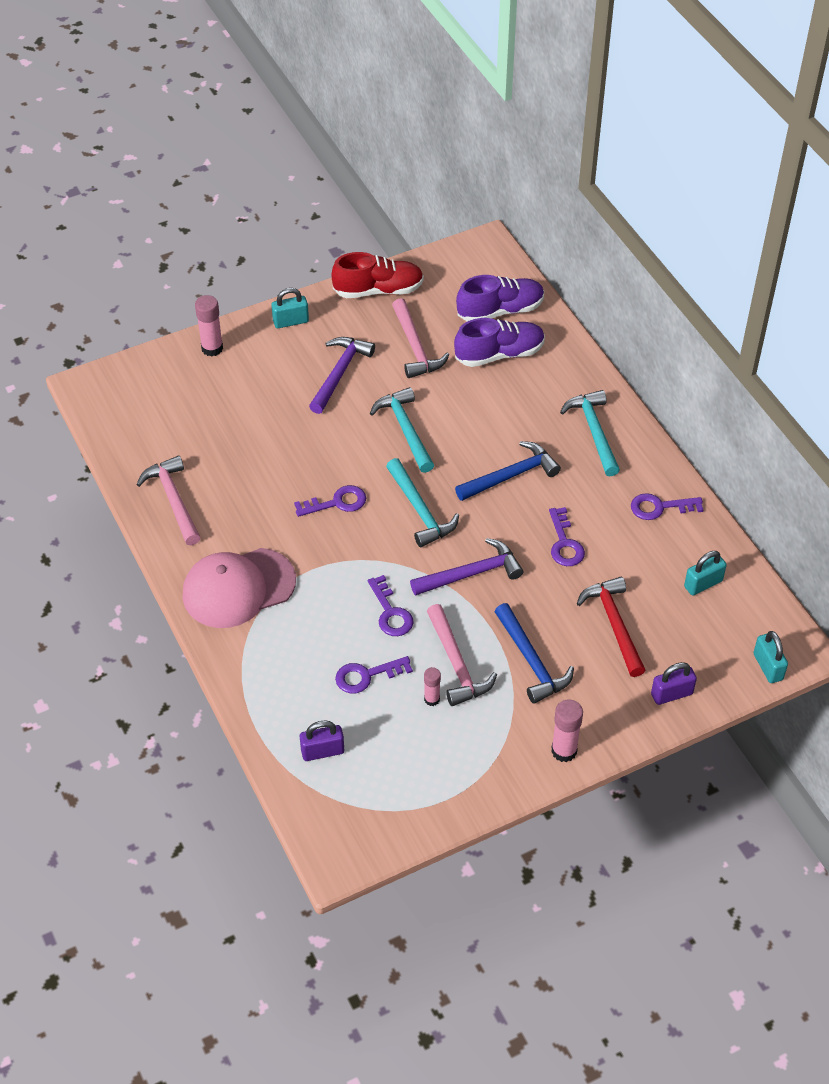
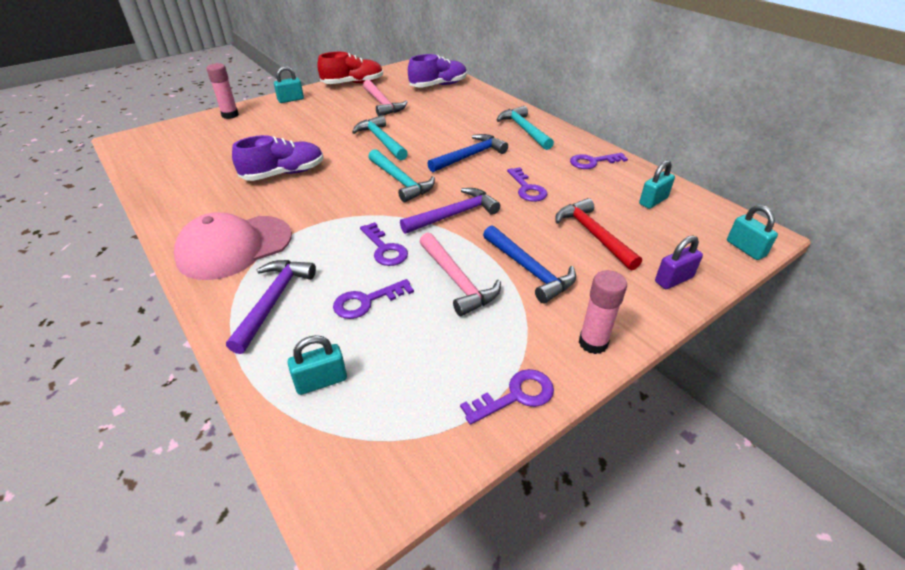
camera: 10 degrees left, 10 degrees down
(173, 500) = (182, 195): pink hammer -> none
(322, 751) = (321, 381): purple padlock -> turquoise padlock
(337, 502) = (328, 183): purple key -> purple key (515, 396)
(339, 373) = (327, 119): purple hammer -> purple hammer (273, 301)
(432, 699) = (438, 313): pink glue stick -> none
(499, 354) = (443, 102): purple shoe -> purple shoe (284, 173)

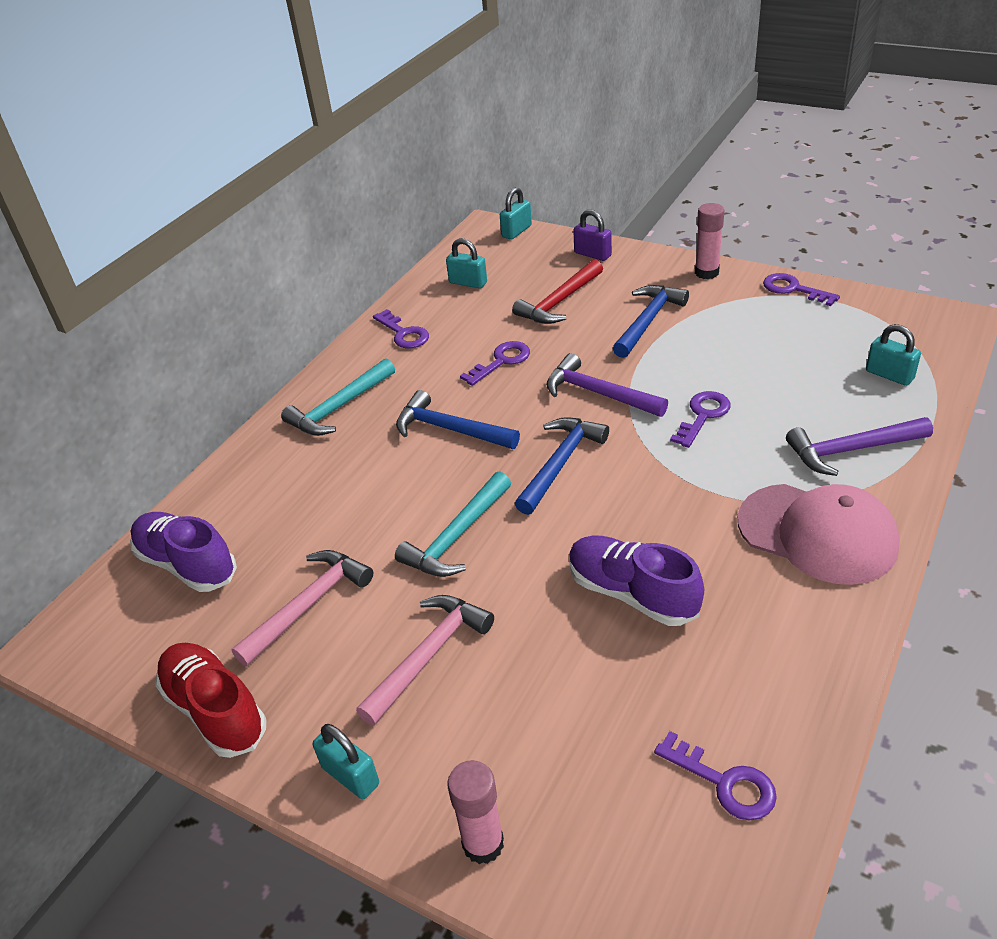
camera: 110 degrees left, 0 degrees up
(366, 301) = (785, 392): purple key -> purple key (724, 782)
(401, 181) = (560, 463): turquoise hammer -> blue hammer
(457, 280) = (703, 353): pink hammer -> pink hammer (428, 655)

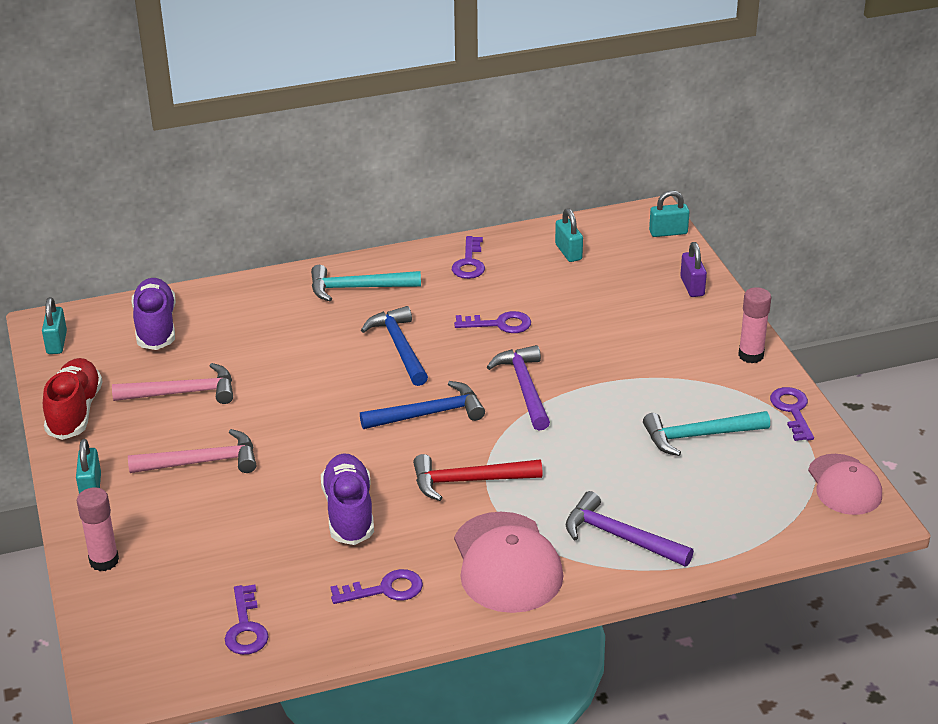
camera: 40 degrees right, 5 degrees down
(457, 536) = (307, 413): turquoise hammer -> turquoise hammer (699, 436)
(559, 302) = (607, 308): red hammer -> red hammer (469, 481)
(648, 321) = (643, 362): blue hammer -> none
(703, 416) = (565, 448): purple key -> purple key (385, 589)
(889, 375) = (741, 514): turquoise padlock -> turquoise padlock (57, 343)
(907, 313) = (844, 485): none -> pink cap

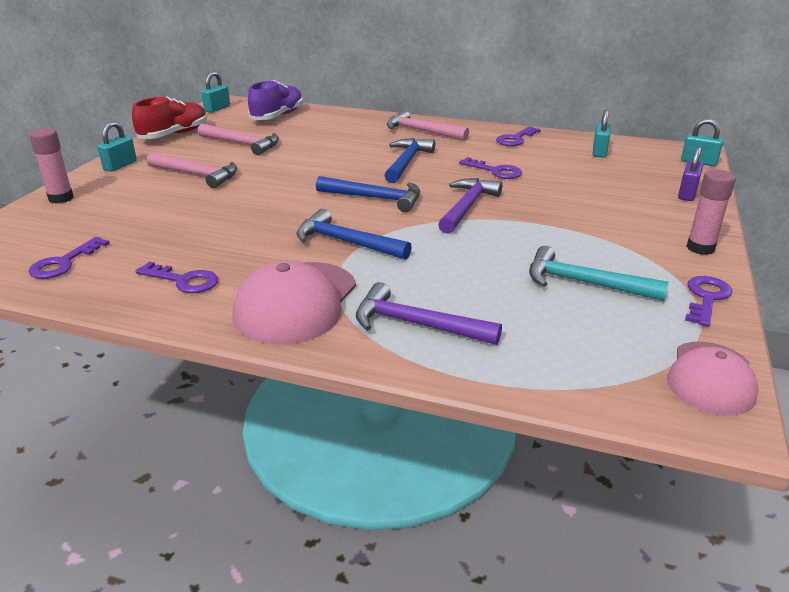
camera: 35 degrees right, 5 degrees down
(349, 512) = (237, 228): purple shoe -> none
(358, 288) = (422, 131): turquoise hammer -> pink hammer
(469, 481) = (346, 242): red hammer -> blue hammer
(620, 537) = (417, 324): purple hammer -> purple hammer turned 45 degrees counterclockwise

